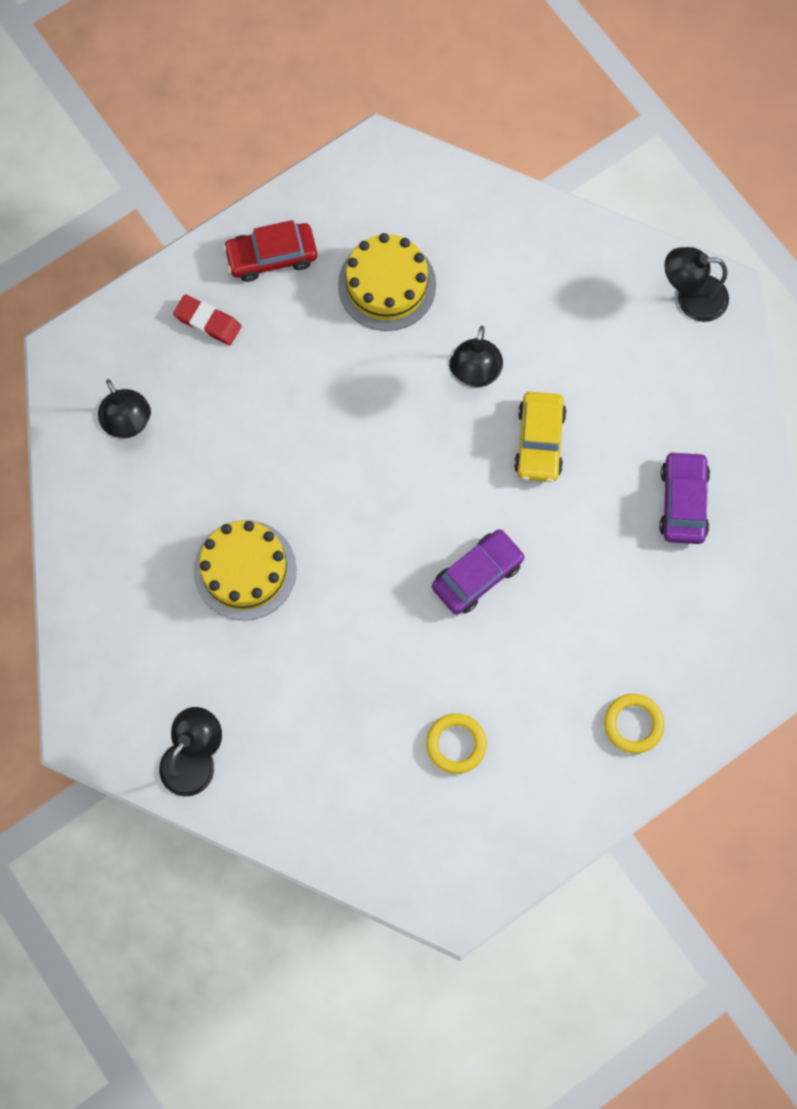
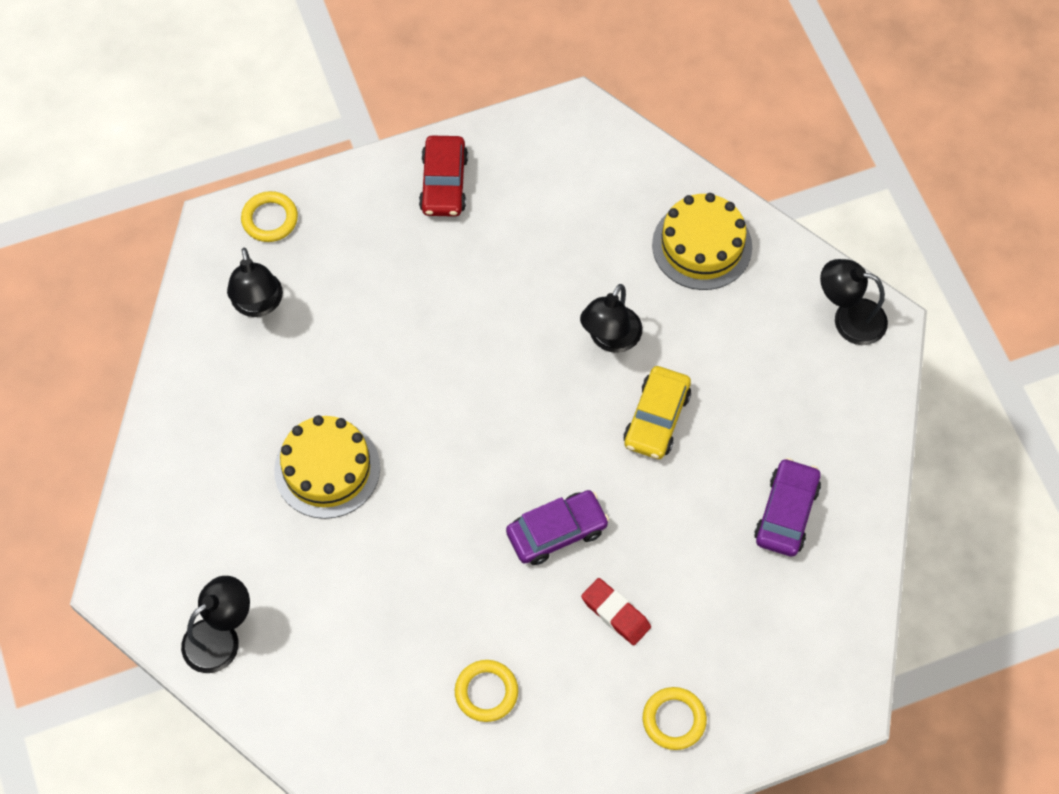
camera: 15 degrees right, 10 degrees down
(113, 335) = (270, 219): none -> yellow ring
(208, 322) = (364, 228): red eraser -> red eraser (615, 613)
(271, 256) = (444, 183): red car -> red car turned 90 degrees counterclockwise
(387, 285) = (548, 235): yellow cake -> yellow cake (702, 245)

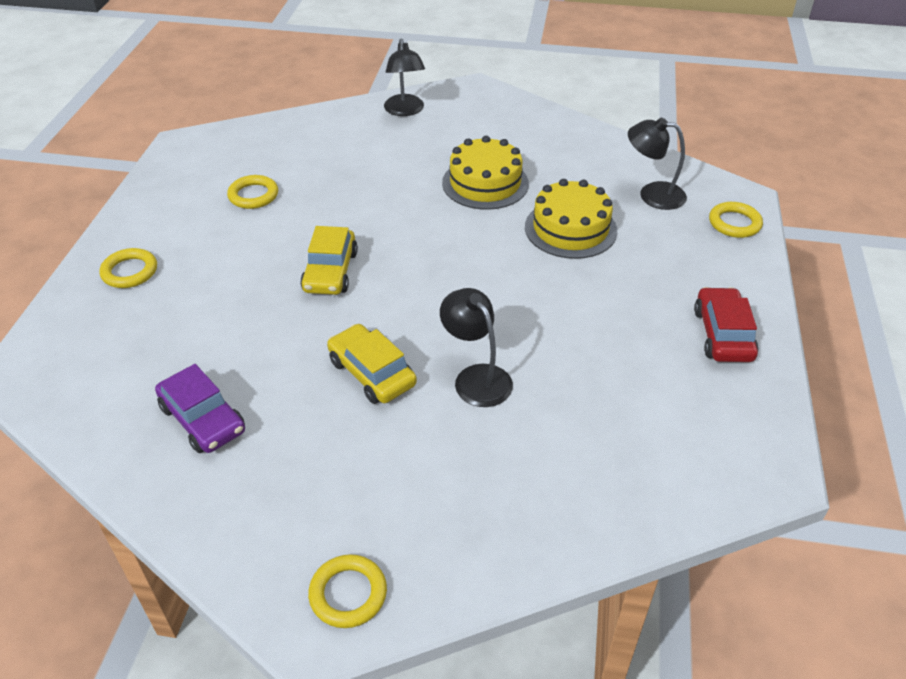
camera: 120 degrees right, 20 degrees down
(444, 183) = (722, 334): red car -> red car turned 60 degrees clockwise
(556, 532) = (330, 271): purple car -> yellow car
(615, 613) = (236, 276): red eraser -> none
(702, 245) = (534, 501): yellow cake -> yellow cake (570, 229)
(848, 319) = (348, 594): black lamp -> yellow ring

